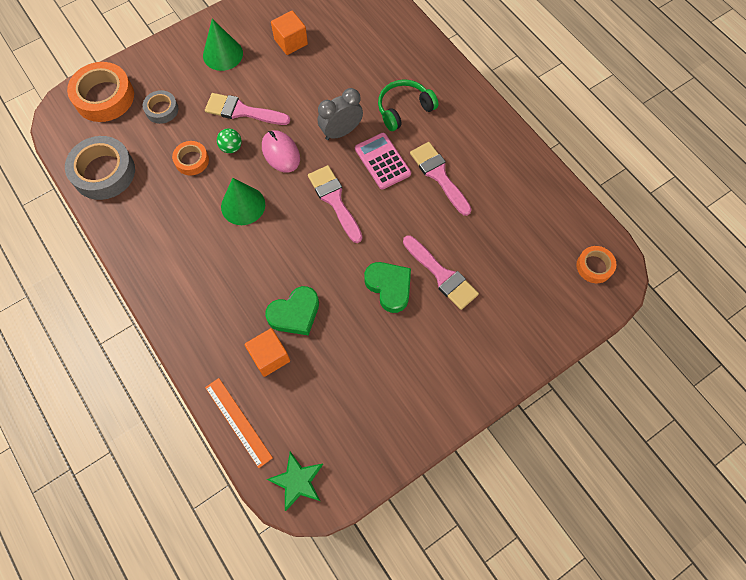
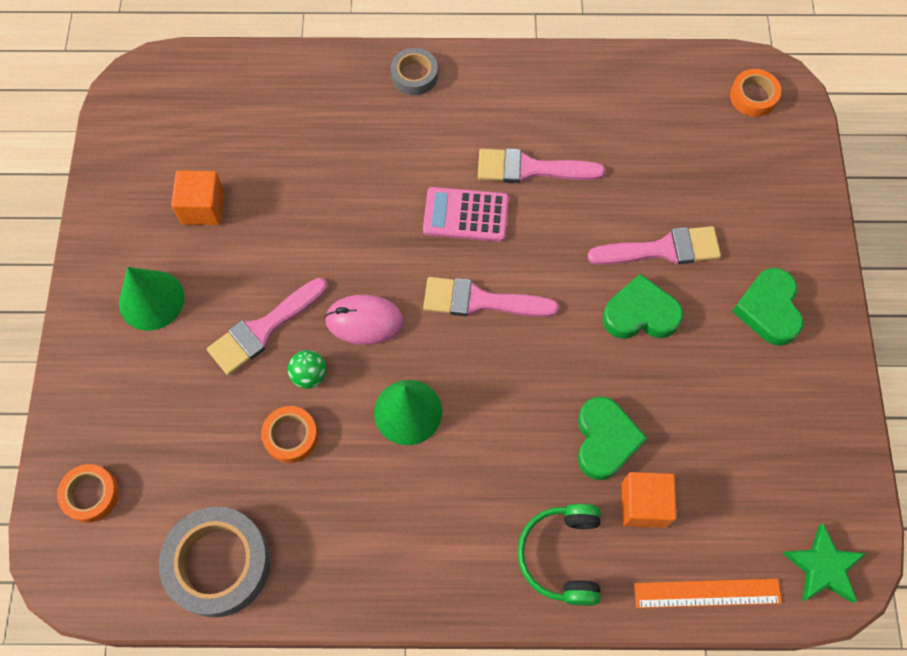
camera: 55 degrees left, 0 degrees up
(104, 97) = (91, 495): orange tape -> orange tape, size x0.55
(162, 109) = (177, 429): grey tape -> grey tape (414, 75)
(341, 132) = (388, 234): grey clock -> none
(404, 109) = (411, 146): green headphones -> green headphones (562, 556)
(447, 357) = (768, 310): none -> green heart

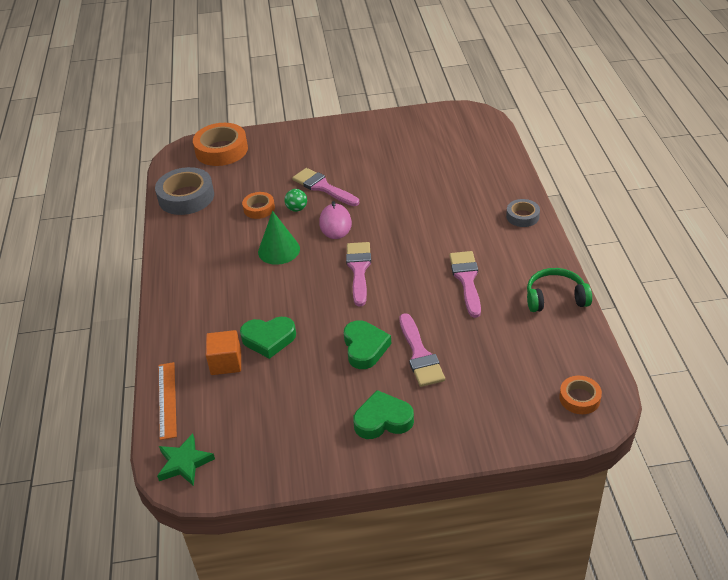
camera: 85 degrees right, 25 degrees down
(91, 495) = (221, 150): orange tape -> orange tape, size x1.82
(151, 300) = (333, 146): green cone -> none
(203, 207) = (396, 152): orange cube -> none
(466, 215) = (420, 255): pink calculator -> none
(562, 556) = (191, 327): green headphones -> green headphones (555, 298)

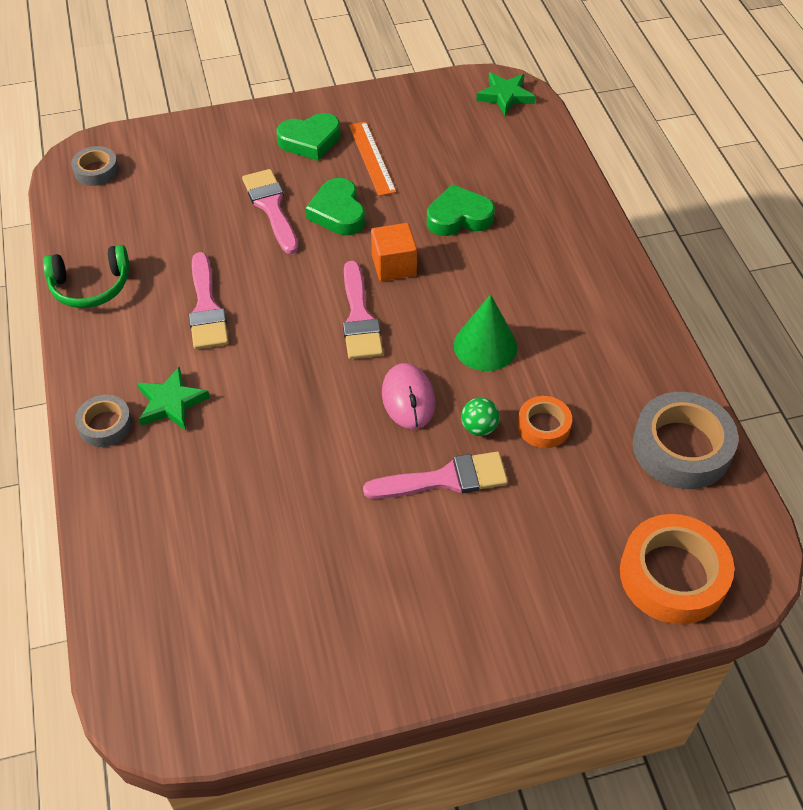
camera: 170 degrees right, 10 degrees up
(167, 400) = (552, 148): orange ruler -> orange ruler (372, 158)
(226, 363) = (501, 188): orange cube -> orange cube (394, 265)
(323, 187) = (445, 479): pink brush -> pink brush turned 45 degrees counterclockwise
(483, 226) = (171, 403): none -> green star
(579, 398) = (96, 170): orange tape -> grey tape

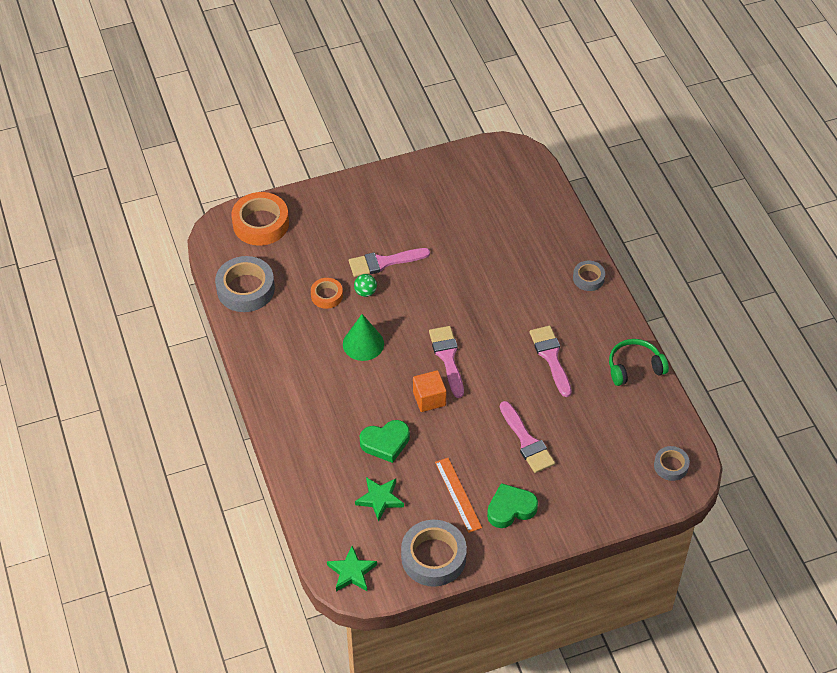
camera: 175 degrees right, 0 degrees up
(171, 403) = (553, 294): green star -> green star (380, 499)
(338, 212) = (476, 440): green heart -> none
(408, 399) = (409, 306): pink mouse -> none
(410, 103) = (433, 557): none -> grey tape

